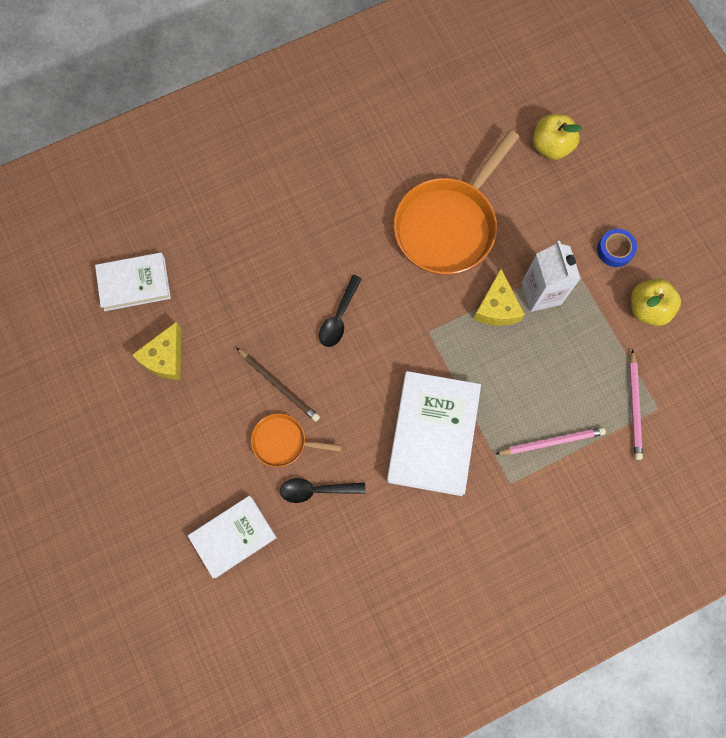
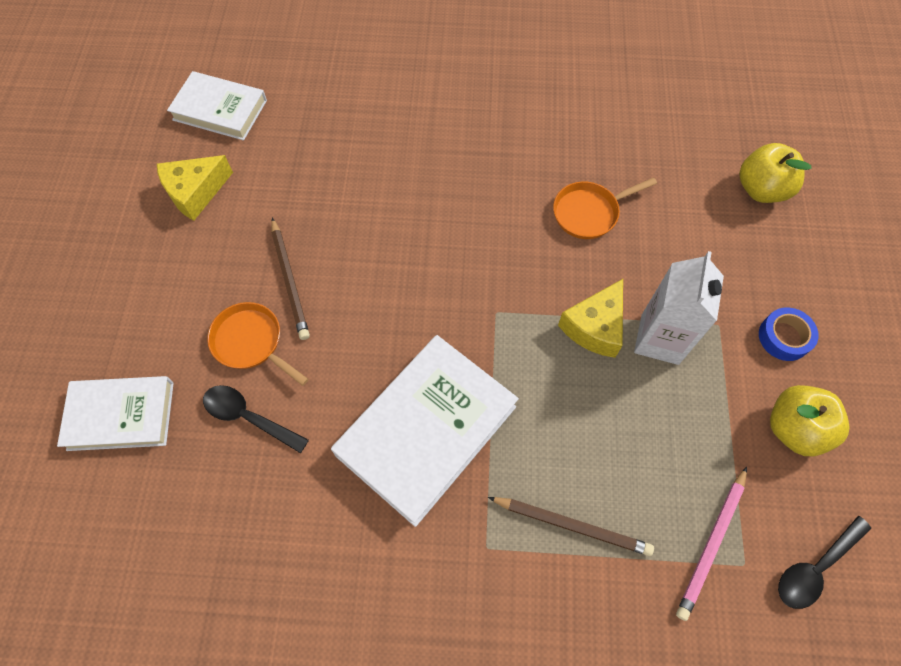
camera: 30 degrees right, 10 degrees down
(339, 317) = (404, 245): black spoon -> black spoon (815, 567)
(448, 225) = (589, 212): orange pan -> orange pan, size x0.50
(551, 442) = (572, 525): pink pencil -> brown pencil

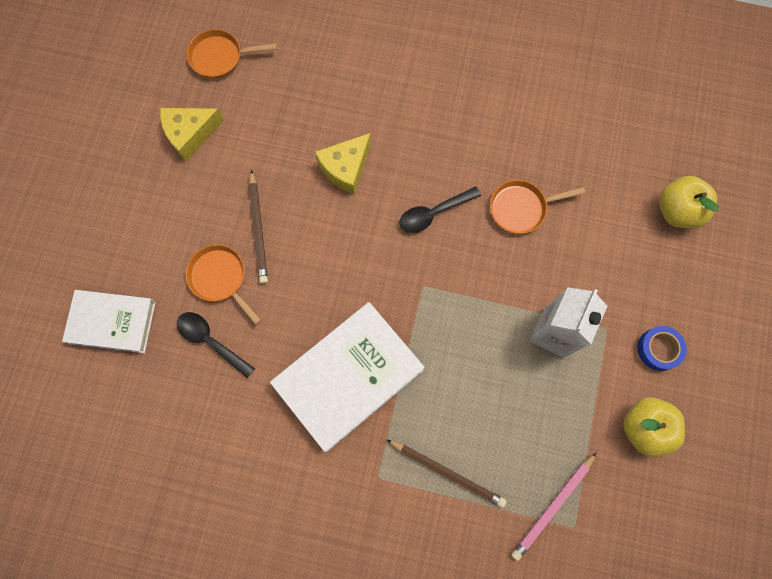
camera: 10 degrees right, 10 degrees up
(220, 110) = (220, 57): white book -> orange pan
(595, 327) = (502, 313): yellow cheese -> yellow cheese (345, 168)
(815, 567) = (629, 539): black spoon -> black spoon (433, 213)

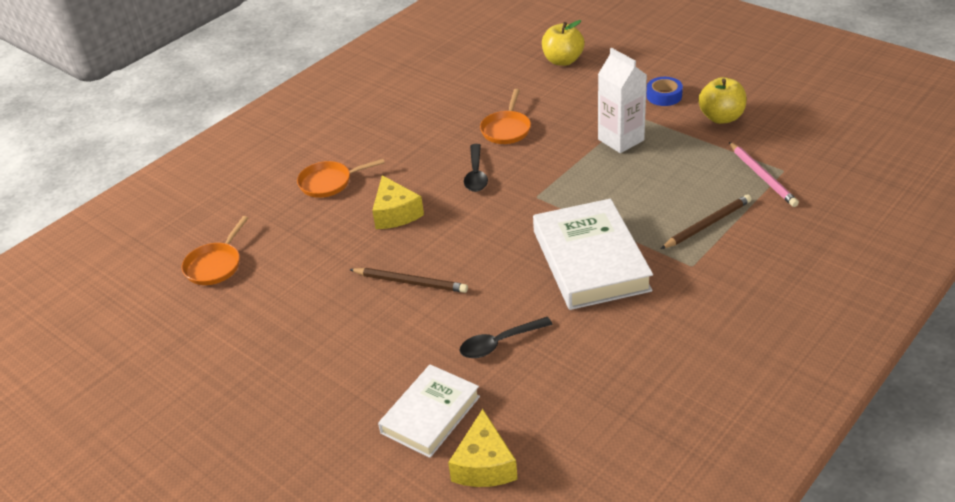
camera: 60 degrees left, 35 degrees down
(190, 134) = (276, 305): yellow cheese -> yellow cheese (484, 465)
(220, 278) = (440, 321): orange pan -> orange pan (329, 183)

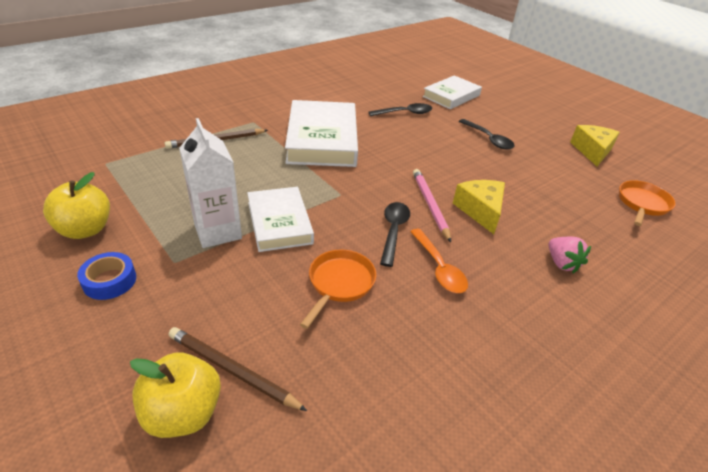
camera: 175 degrees left, 0 degrees up
(329, 183) = (561, 263): orange pan -> pink strawberry
(376, 322) = (488, 139): none -> black spoon
(410, 282) = (464, 155): brown pencil -> brown pencil (232, 370)
(433, 156) = (439, 268): none -> orange spoon
(484, 465) = (424, 77): yellow cheese -> yellow cheese (592, 151)
(576, 158) = (279, 222): none -> white book
(762, 176) = (129, 162): pink pencil -> pink pencil (430, 205)

